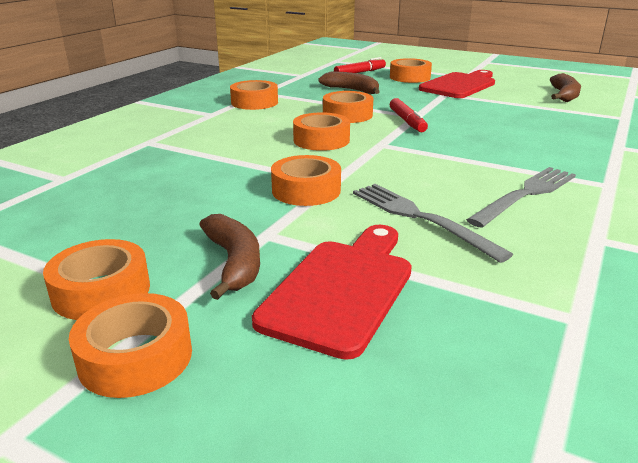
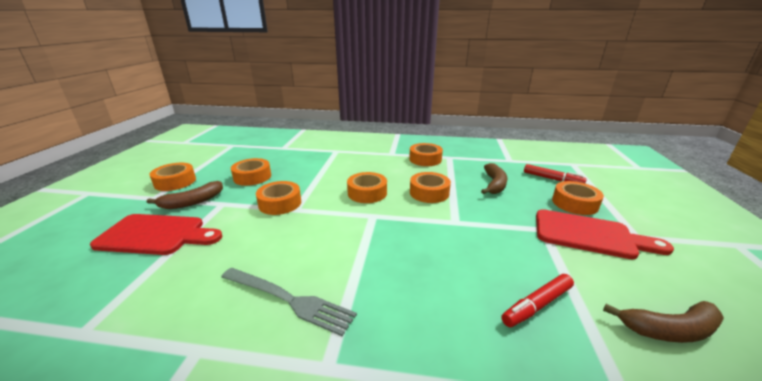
camera: 70 degrees right, 0 degrees up
(135, 357) = (122, 200): orange tape -> orange tape (252, 177)
(407, 121) = (436, 219): red marker -> red marker (537, 305)
(420, 218) = (241, 249): grey fork -> none

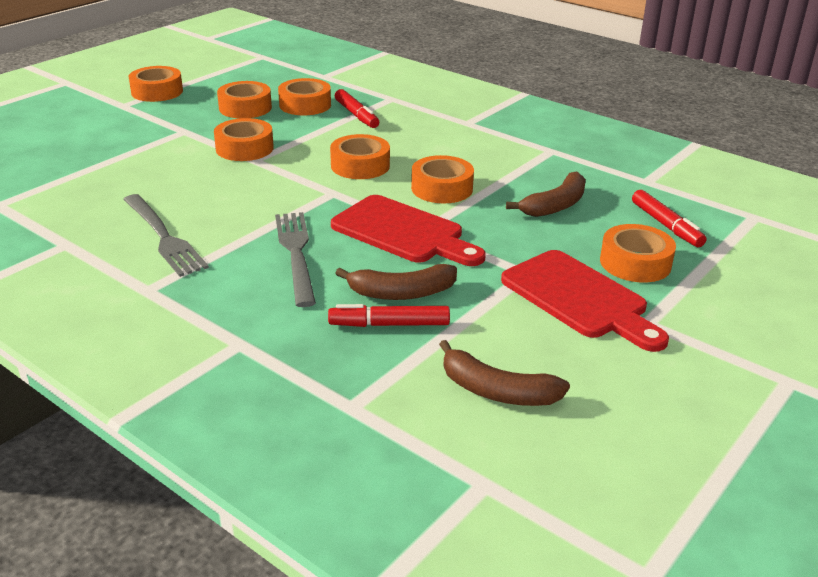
camera: 30 degrees right, 5 degrees up
(156, 235) = (99, 145): red cutting board -> red cutting board (403, 232)
(192, 202) = (156, 121): brown banana -> brown banana (401, 293)
(328, 164) = (356, 115): none -> red marker
(405, 271) = (296, 253): none -> grey fork
(425, 159) = (507, 144): orange tape -> orange tape (305, 105)

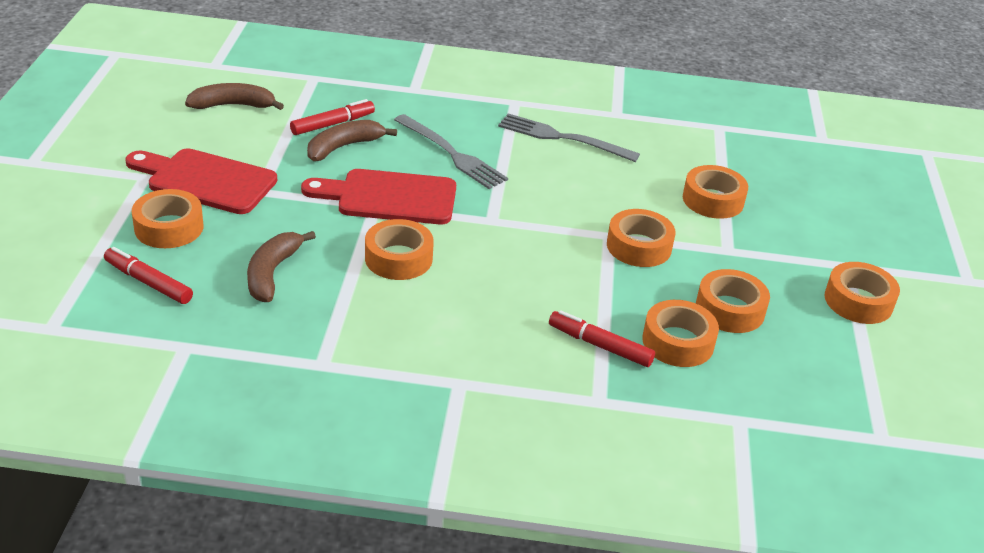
camera: 145 degrees right, 5 degrees up
(360, 165) = (505, 262): orange tape -> orange tape (713, 200)

